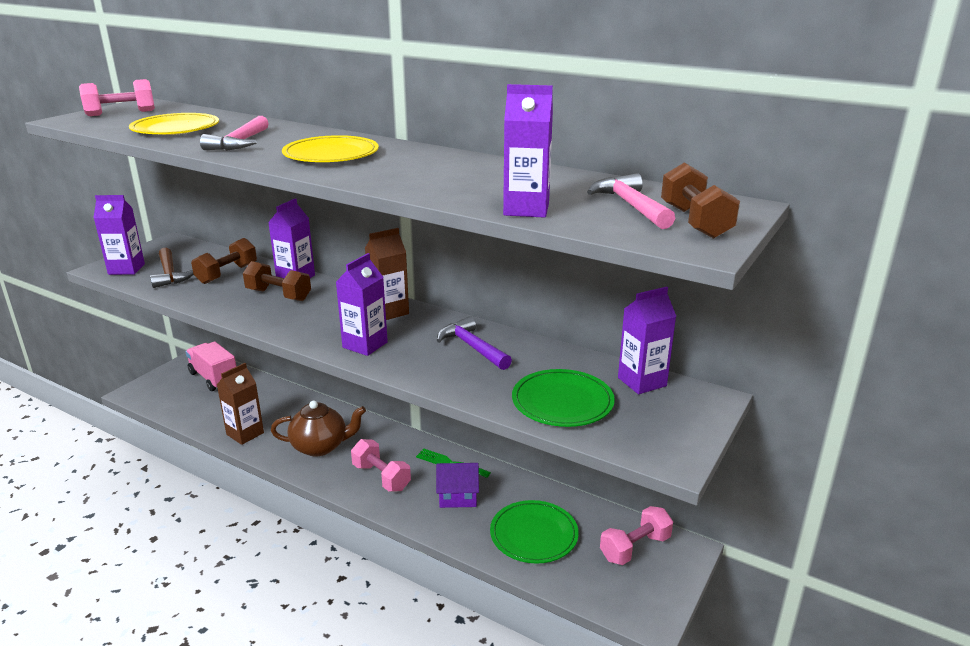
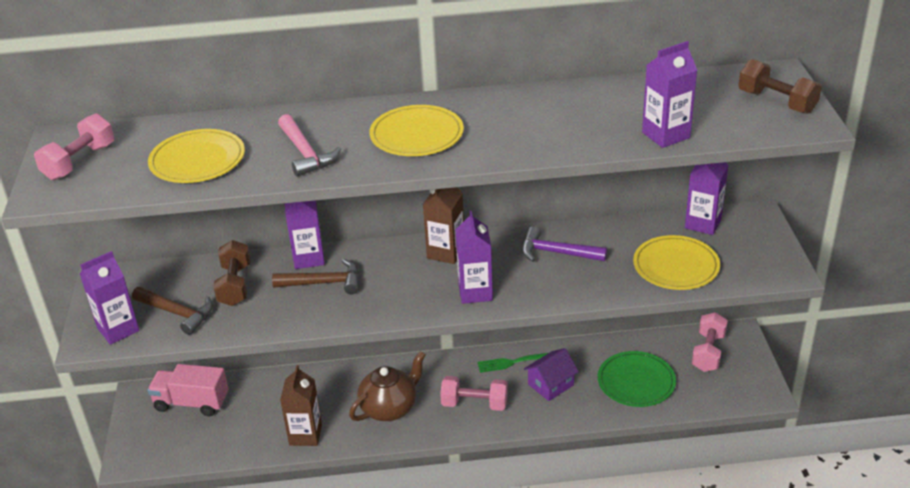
camera: 35 degrees left, 10 degrees up
(278, 295) = (324, 283): brown dumbbell -> brown hammer
(562, 402) = (676, 266): green plate -> yellow plate
(630, 205) = (719, 102): pink hammer -> none

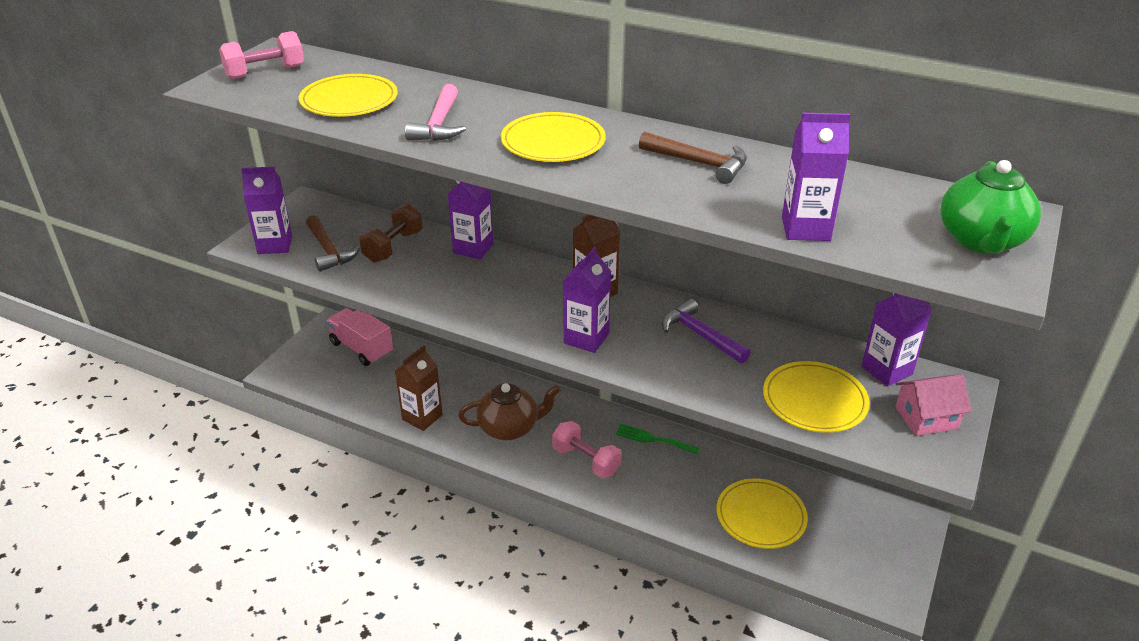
camera: 30 degrees right, 0 degrees up
(324, 283) = (465, 274): brown hammer -> brown hammer (699, 163)
(550, 385) = (672, 477): purple house -> none
(636, 382) = (761, 516): green plate -> yellow plate
(708, 352) = (864, 524): pink dumbbell -> none
(754, 246) = (926, 418): none -> pink house
(776, 102) = (981, 241): brown dumbbell -> green teapot

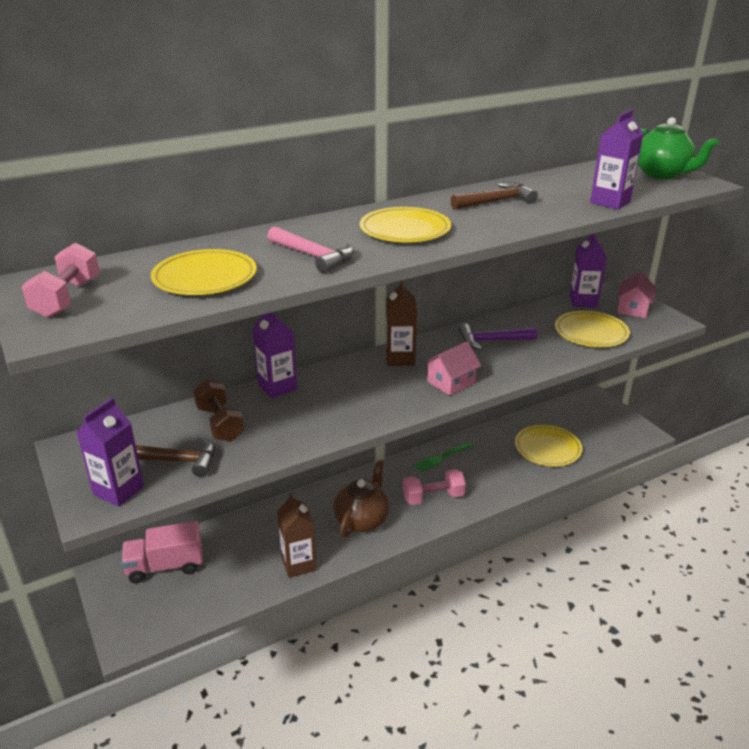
camera: 55 degrees left, 5 degrees down
(586, 338) = (451, 382): purple carton -> pink house

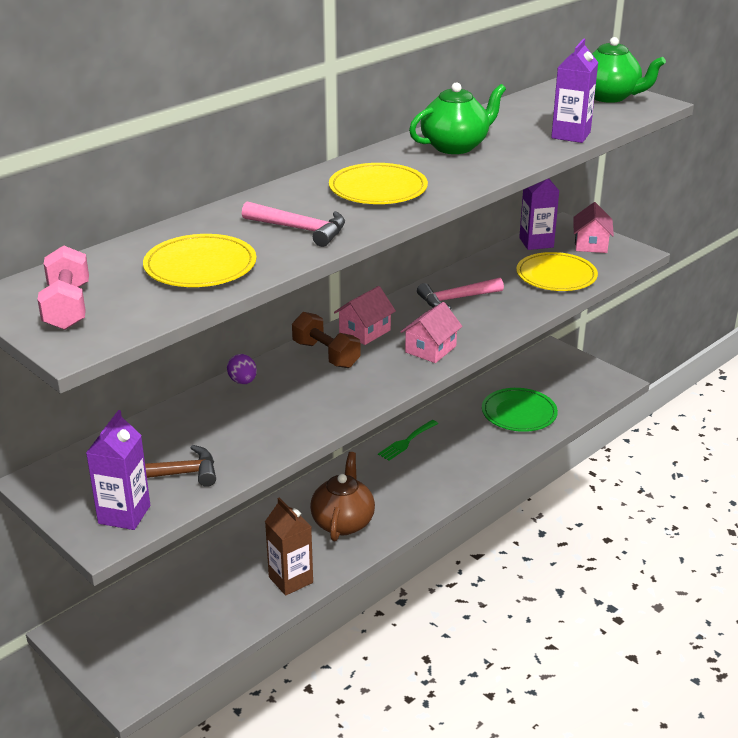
camera: 15 degrees left, 0 degrees up
(165, 566) = (138, 610): pink truck -> none
(220, 424) = (199, 430): brown dumbbell -> brown dumbbell (326, 355)
(277, 387) = (243, 381): purple carton -> purple egg
(400, 358) = (364, 331): brown carton -> pink house
(433, 497) = (413, 485): pink dumbbell -> none
(492, 341) = (456, 299): purple hammer -> pink hammer
(496, 201) = (455, 146): brown hammer -> green teapot
(547, 448) = (519, 413): yellow plate -> green plate

